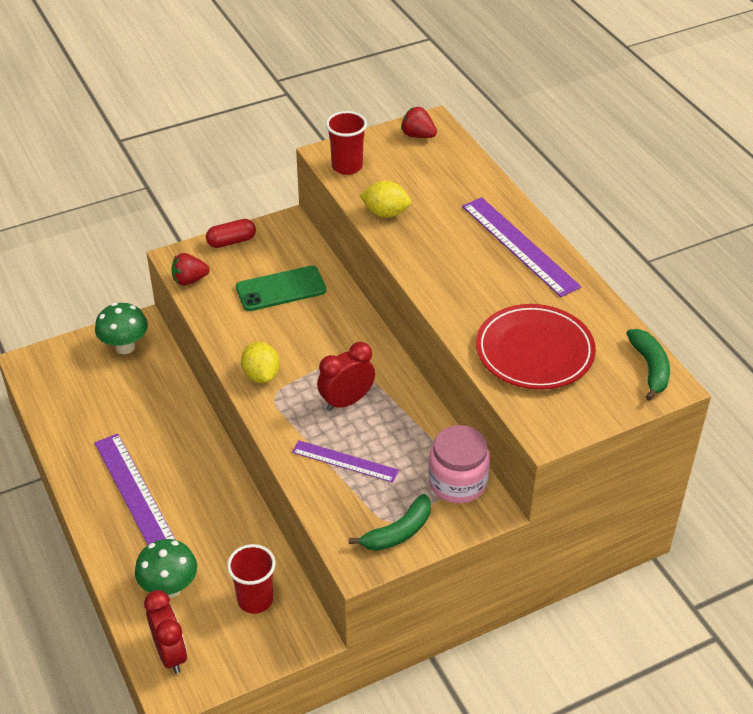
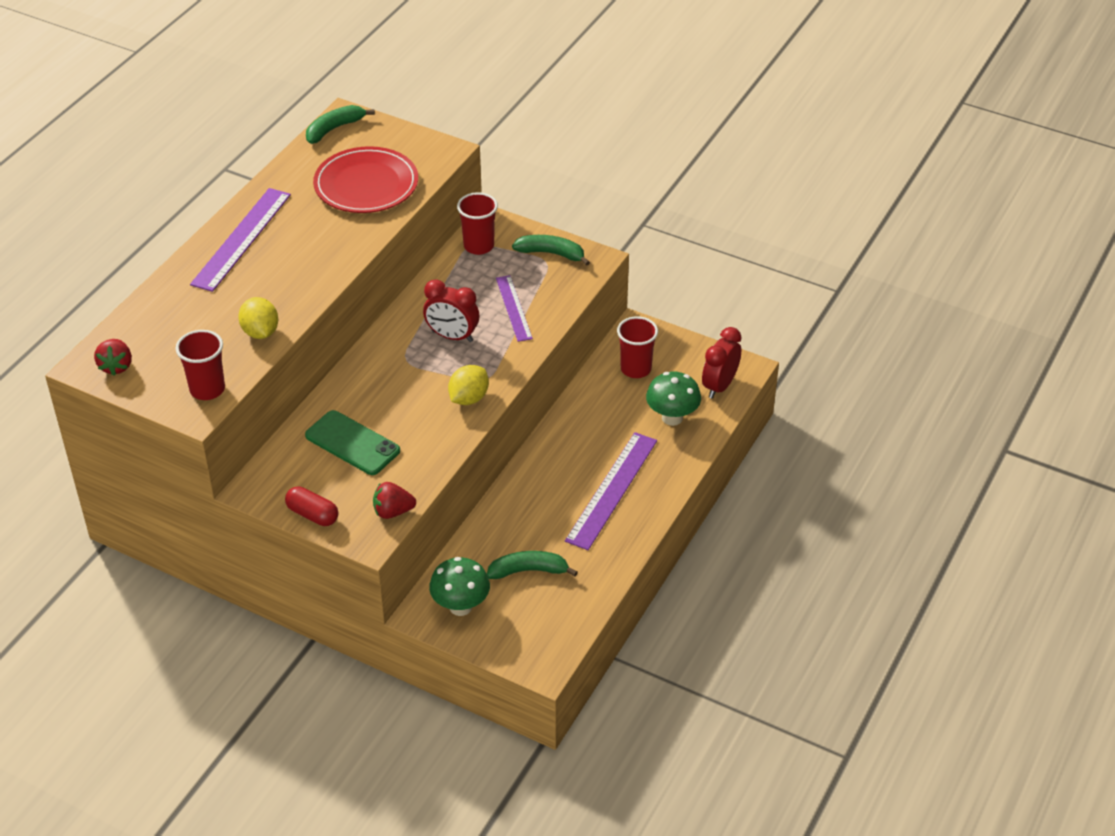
camera: 125 degrees left, 0 degrees up
(114, 399) = (528, 570): none -> green banana
(189, 280) = (393, 511): red strawberry -> red strawberry turned 135 degrees clockwise
(457, 482) = (479, 246): pink jar -> red cup

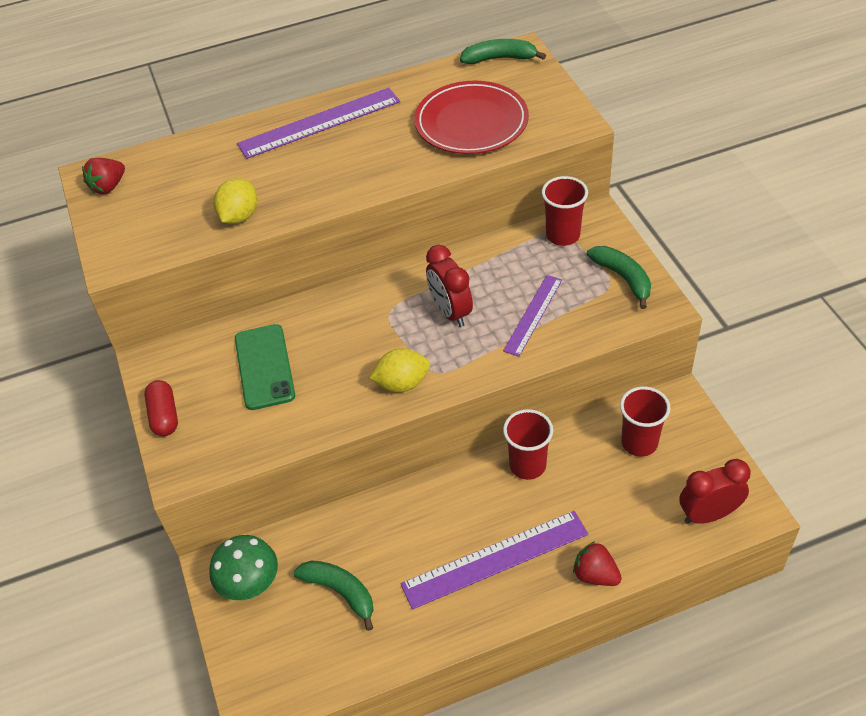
camera: 45 degrees right, 5 degrees up
(207, 389) = (144, 246): red cup -> red cup (527, 465)
(393, 511) = (225, 457): red strawberry -> red strawberry (595, 575)
(672, 418) = (627, 519): green mushroom -> none

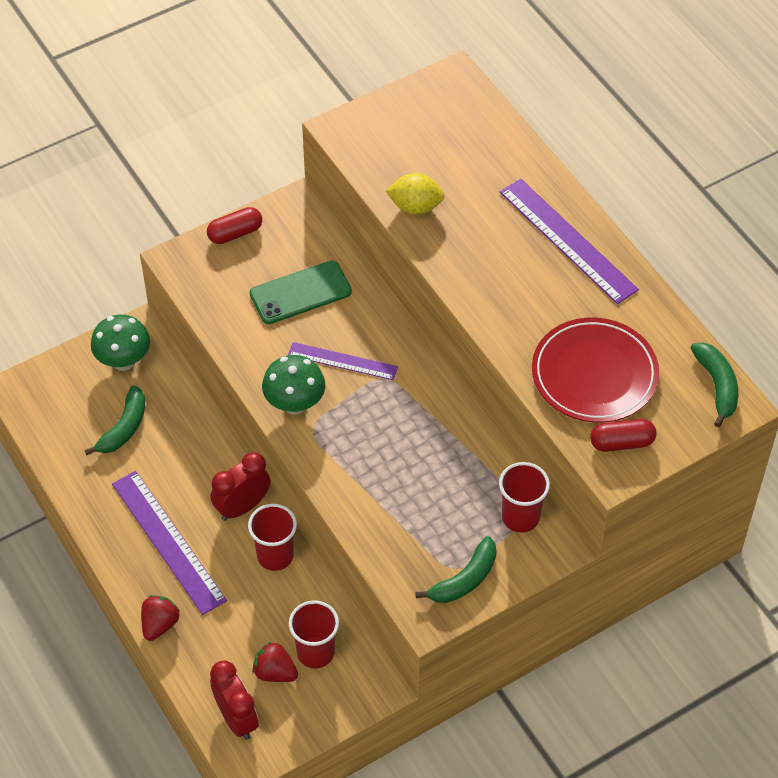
camera: 75 degrees right, 5 degrees up
(108, 187) = (440, 96): red strawberry -> red strawberry (275, 672)
(402, 383) = (295, 404): yellow lemon -> green mushroom
(450, 312) = (391, 430): red clock -> red clock (242, 507)
(533, 315) = (399, 502): purple ruler -> purple ruler (342, 361)
(547, 115) = (621, 443): none -> red capsule

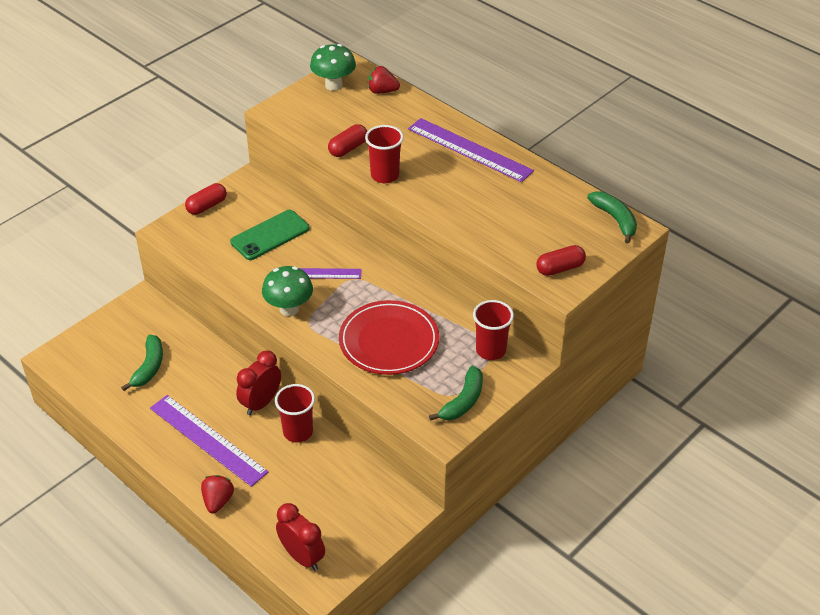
camera: 15 degrees left, 10 degrees down
(124, 361) = (136, 322): green mushroom -> green mushroom (334, 85)
(275, 672) = (323, 515): red strawberry -> red strawberry (382, 91)
(315, 652) = (352, 494): red cup -> red cup (385, 175)
(415, 207) = (348, 148): yellow lemon -> red capsule
(594, 374) = (522, 228): red plate -> red plate (389, 341)

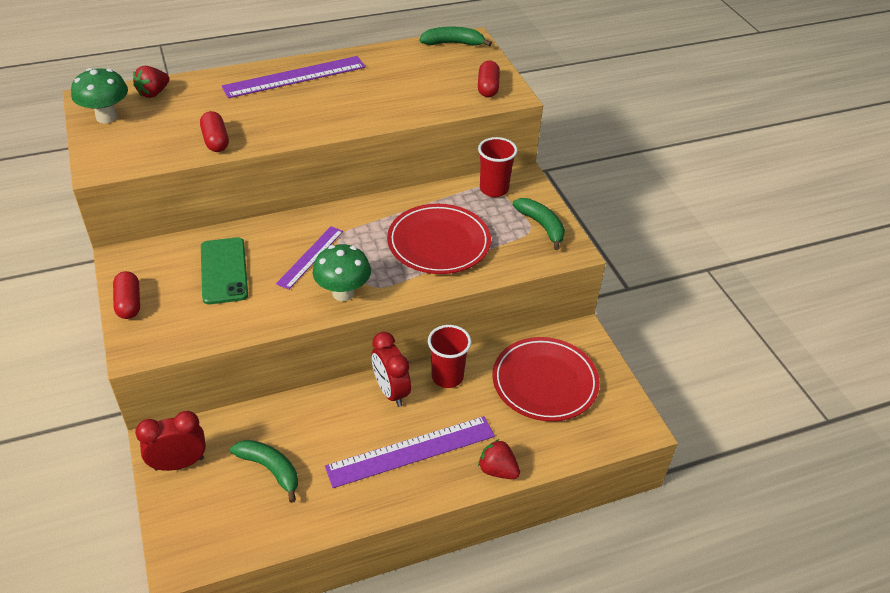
camera: 65 degrees left, 0 degrees up
(302, 557) = (600, 427): red clock -> red clock (179, 463)
(332, 500) = (545, 382): none -> red plate
(385, 175) = (280, 133): red cup -> none

